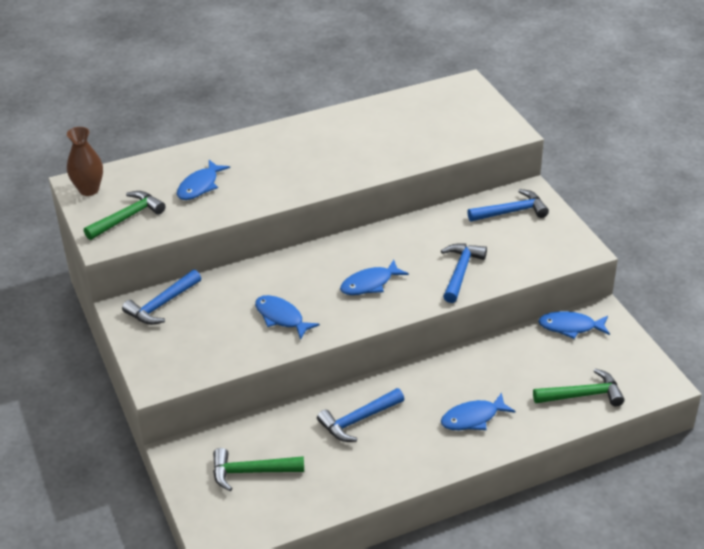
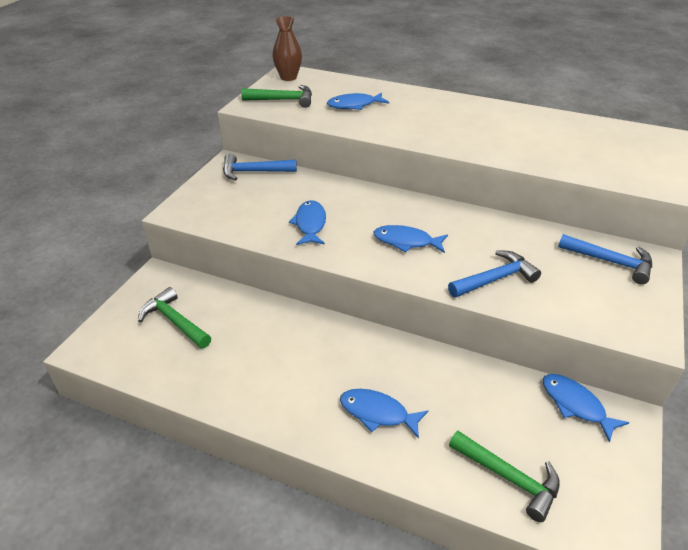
camera: 45 degrees right, 0 degrees up
(358, 420) = (291, 343): blue hammer -> none

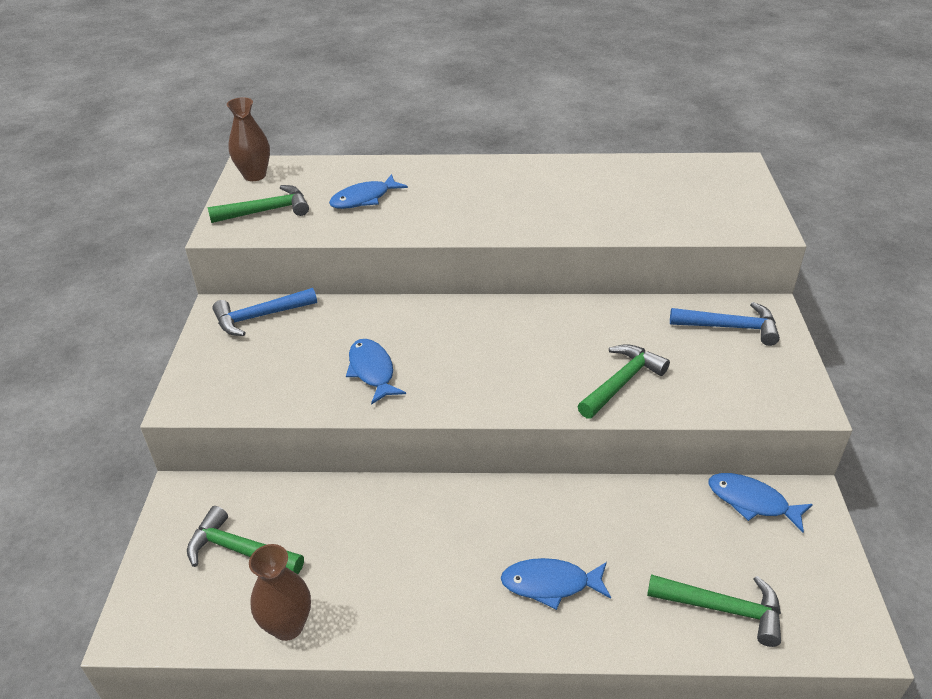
camera: 20 degrees left, 0 degrees up
(179, 379) = (288, 626): none -> brown vase
(406, 242) = (500, 363): blue fish -> none
(495, 279) = (622, 382): blue hammer -> green hammer

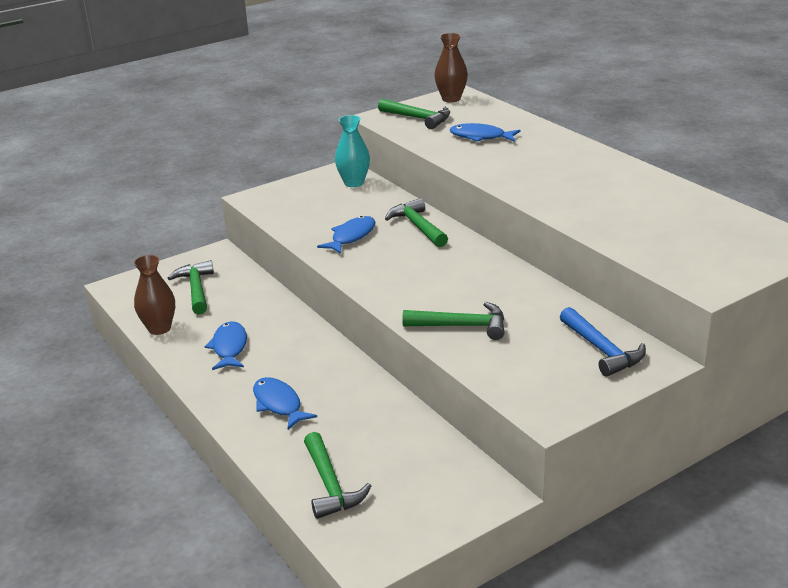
camera: 55 degrees right, 10 degrees down
(260, 317) = (354, 183): blue hammer -> turquoise vase
(407, 320) = (417, 226): none -> green hammer
(752, 502) = (457, 465): blue fish -> blue fish (229, 347)

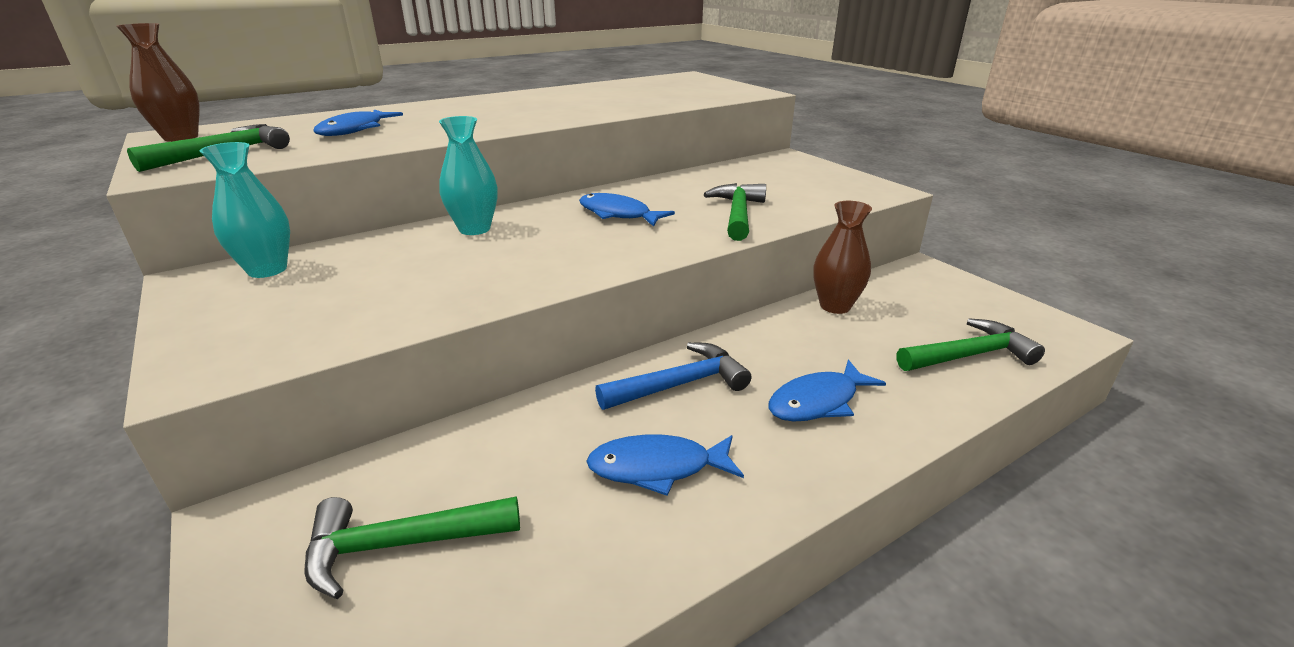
camera: 90 degrees left, 0 degrees up
(159, 328) = (560, 598): brown vase -> brown vase (835, 306)
(351, 237) = (473, 271): blue fish -> blue fish (618, 214)
(417, 226) = (474, 229): green hammer -> turquoise vase
(602, 350) = (774, 169): blue hammer -> blue hammer (680, 384)

